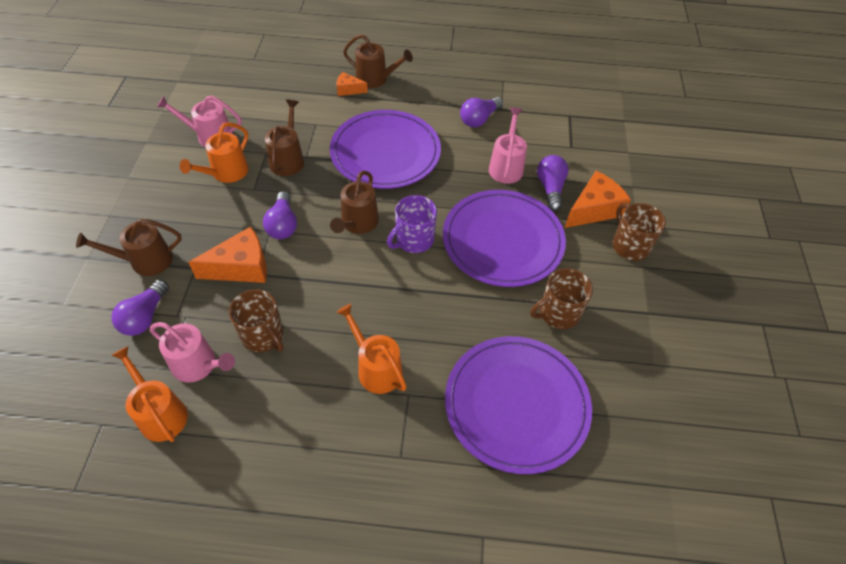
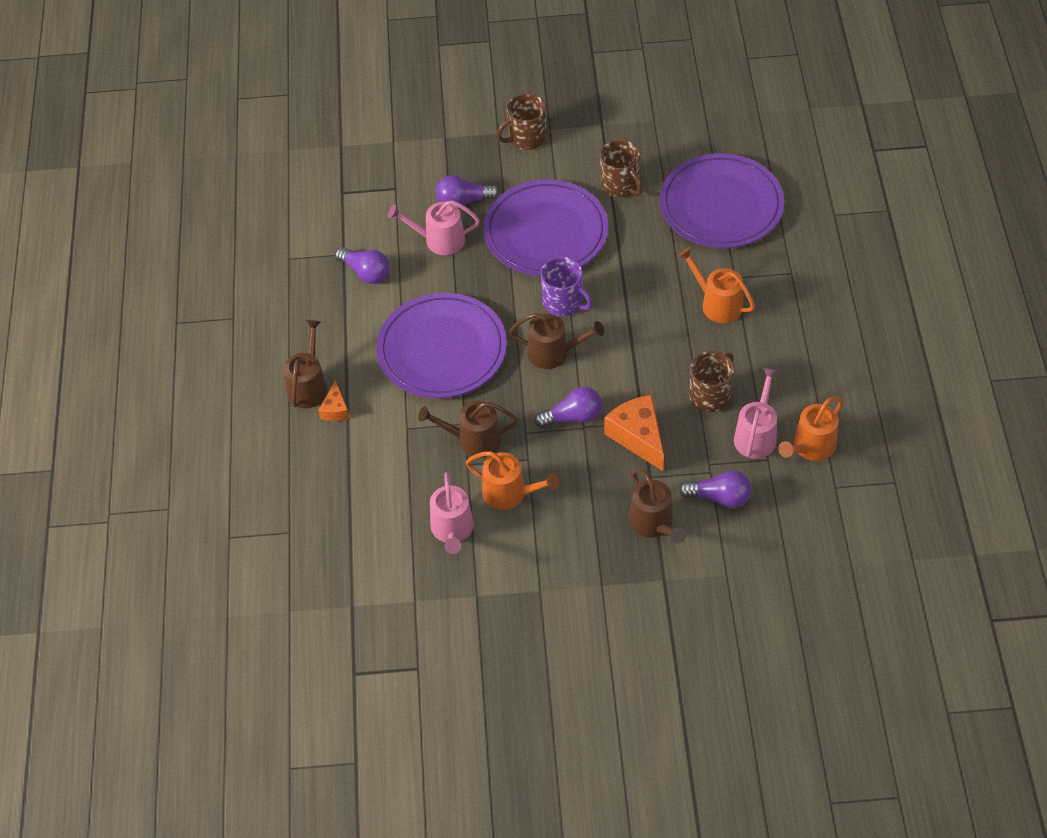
camera: 95 degrees left, 0 degrees up
(376, 368) = (717, 304): orange watering can -> orange watering can turned 90 degrees clockwise
(593, 209) = (485, 166): orange cheese -> none

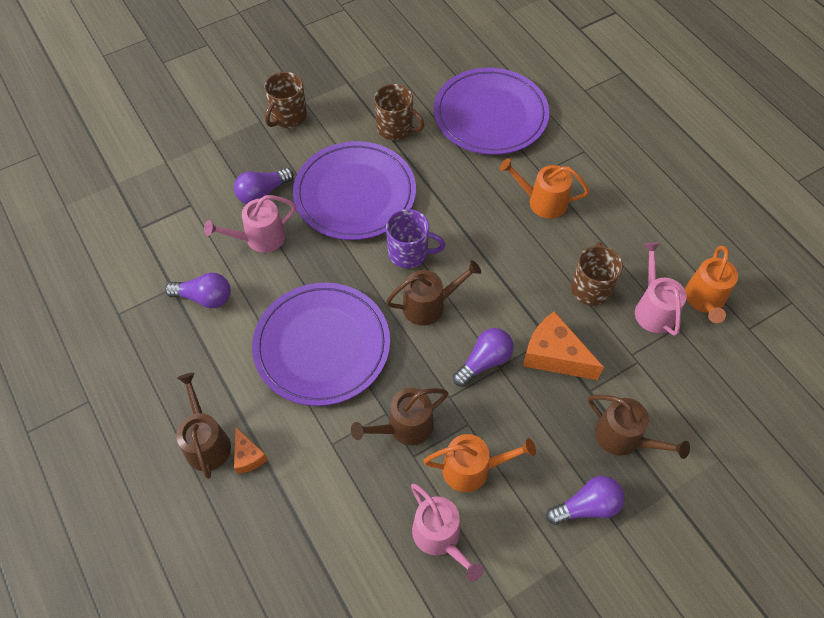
camera: 30 degrees left, 5 degrees up
(719, 497) = (662, 383): purple light bulb -> purple light bulb (587, 506)

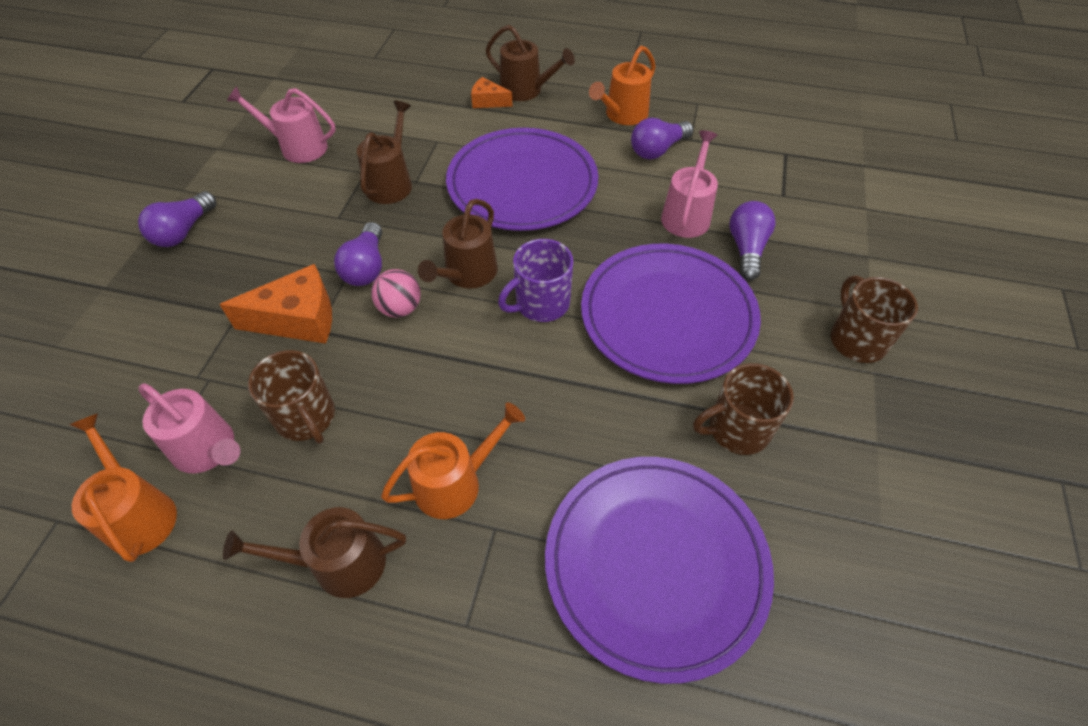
camera: 135 degrees right, 5 degrees down
(472, 469) = (307, 194): orange watering can -> orange watering can (623, 115)
(489, 314) = (400, 308): none -> pink ball
(623, 437) = (176, 299): brown watering can -> brown watering can (340, 564)

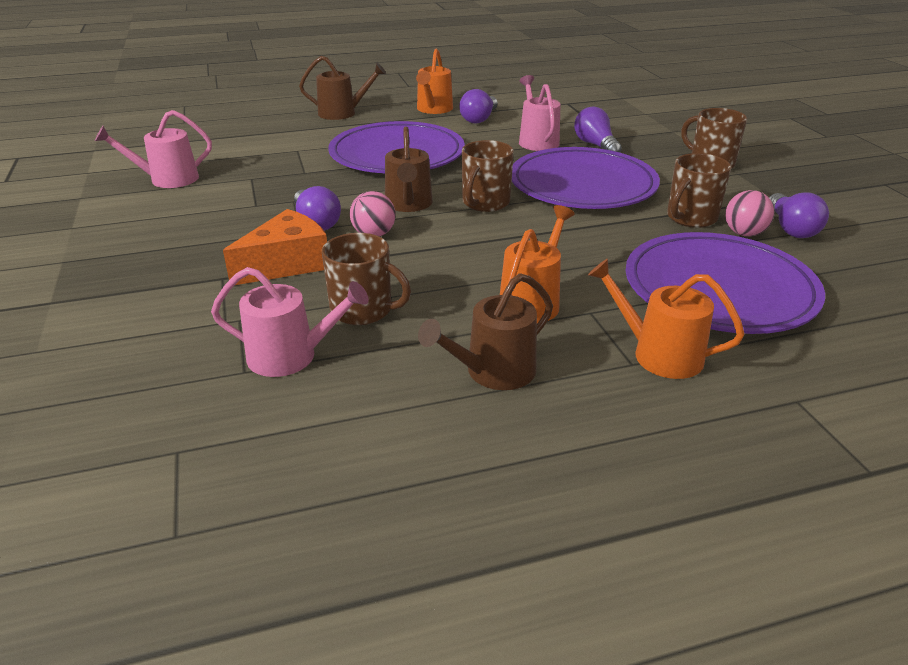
camera: 30 degrees left, 20 degrees down
(139, 514) = (267, 415): orange watering can -> orange watering can (659, 354)
(183, 231) = (103, 249): purple light bulb -> purple light bulb (791, 229)
(391, 183) = (283, 178): brown watering can -> none
(488, 101) = (317, 124): orange cheese -> none
(541, 303) = (485, 203): purple mug -> brown mug
(774, 486) = (744, 233): none -> pink ball

